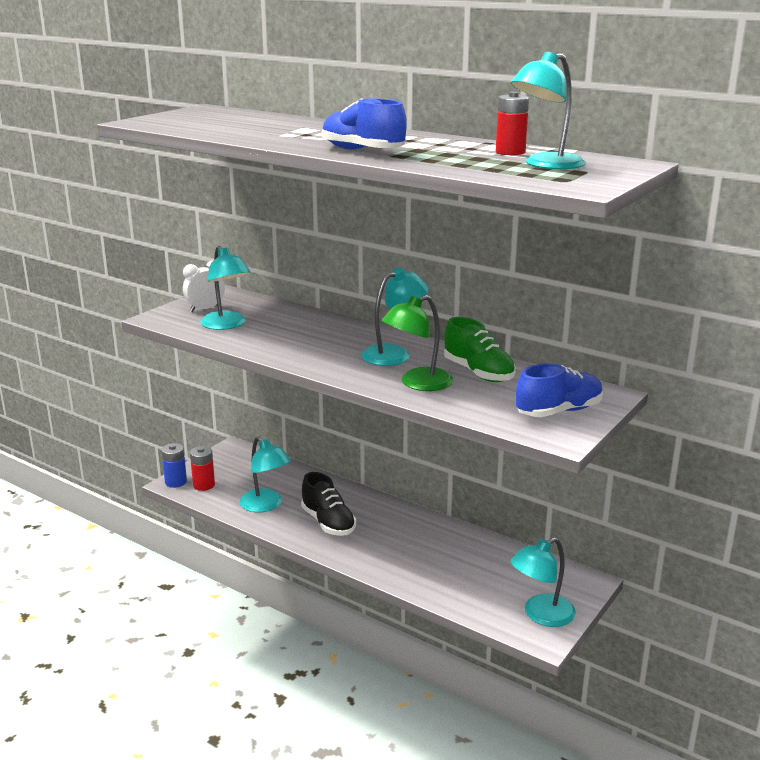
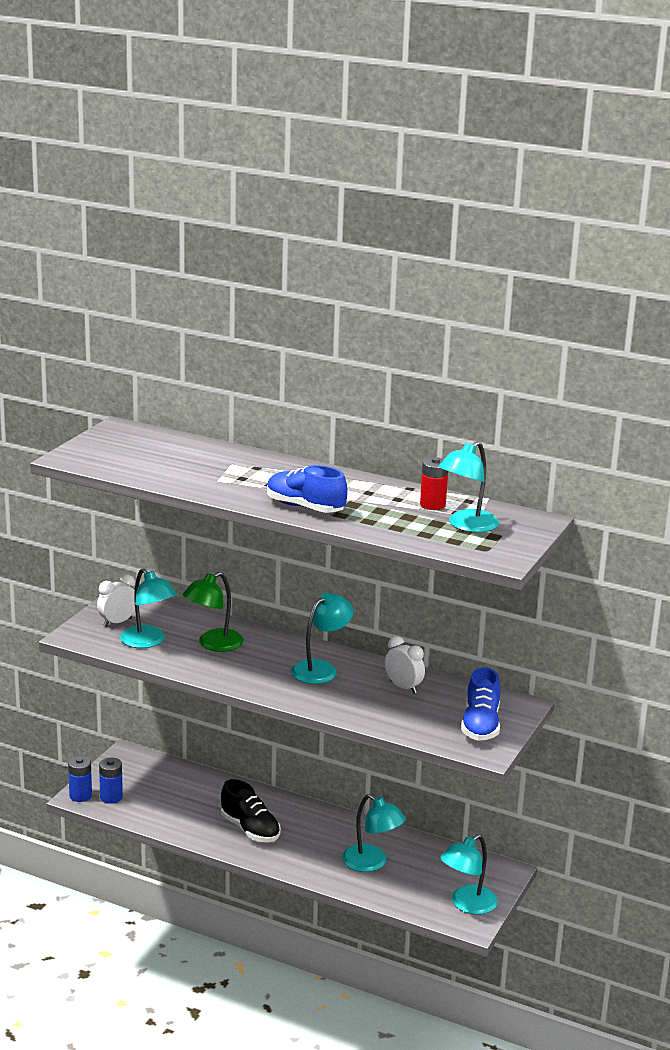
camera: 10 degrees left, 0 degrees up
(204, 485) = (111, 797): red battery -> blue battery
(266, 505) = (182, 815): turquoise lamp -> turquoise lamp (371, 863)
(417, 383) = (351, 702): green lamp -> green lamp (213, 644)
(478, 373) = (403, 687): green shoe -> white clock
(559, 411) = (480, 725): blue shoe -> blue shoe turned 135 degrees clockwise

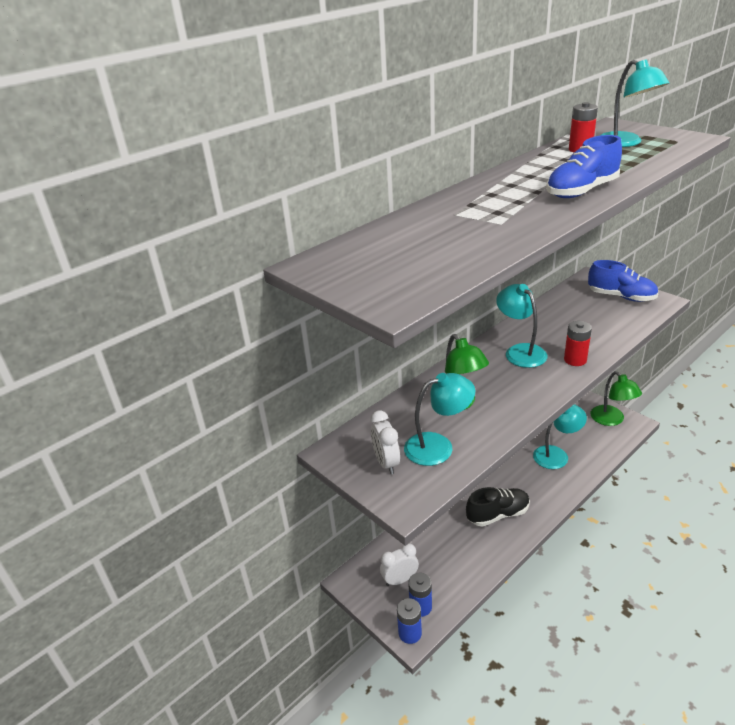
camera: 65 degrees left, 10 degrees up
(319, 700) = (575, 360): none -> red battery
(403, 687) = (559, 318): white clock -> white clock (400, 580)
(467, 905) = (611, 420): turquoise lamp -> green lamp

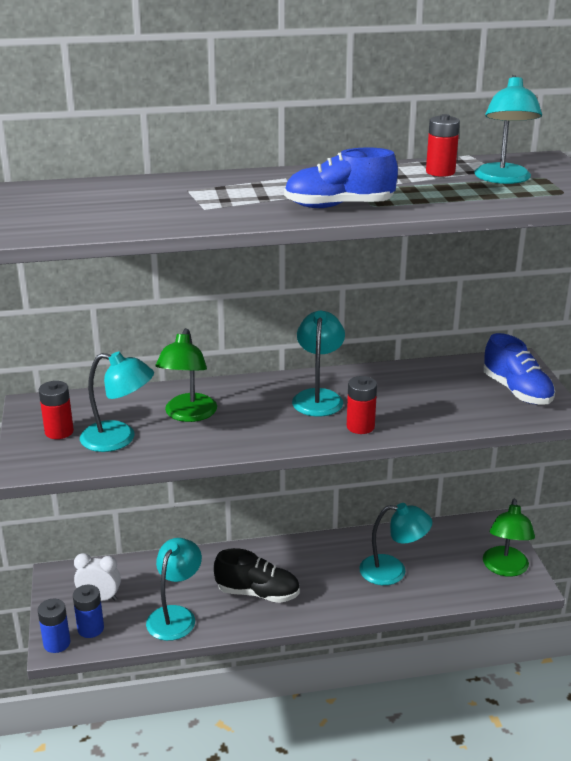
camera: 30 degrees right, 5 degrees down
(386, 463) = (59, 432): white clock -> red battery
(465, 561) = (175, 615): none -> turquoise lamp

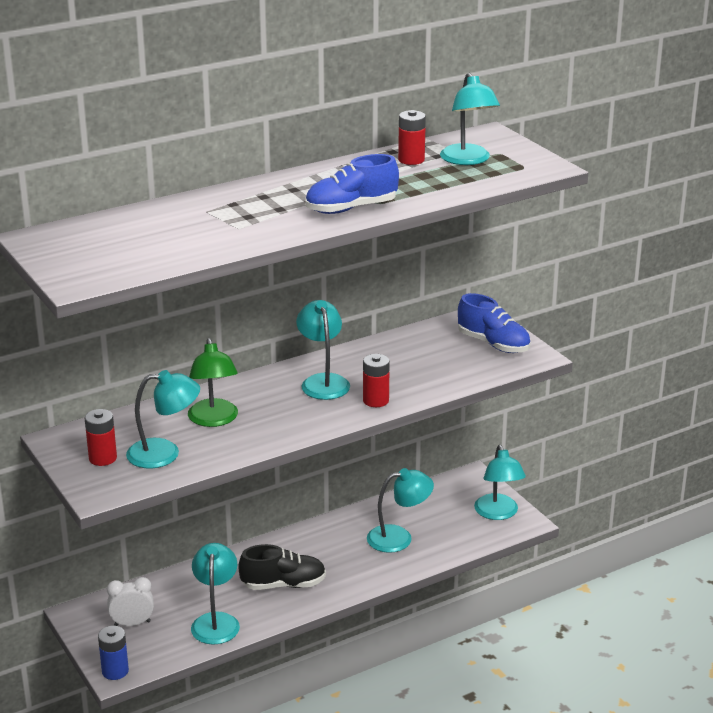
camera: 20 degrees left, 0 degrees up
(90, 629) = (140, 651): blue battery -> none
(505, 568) = (498, 513): green lamp -> turquoise lamp

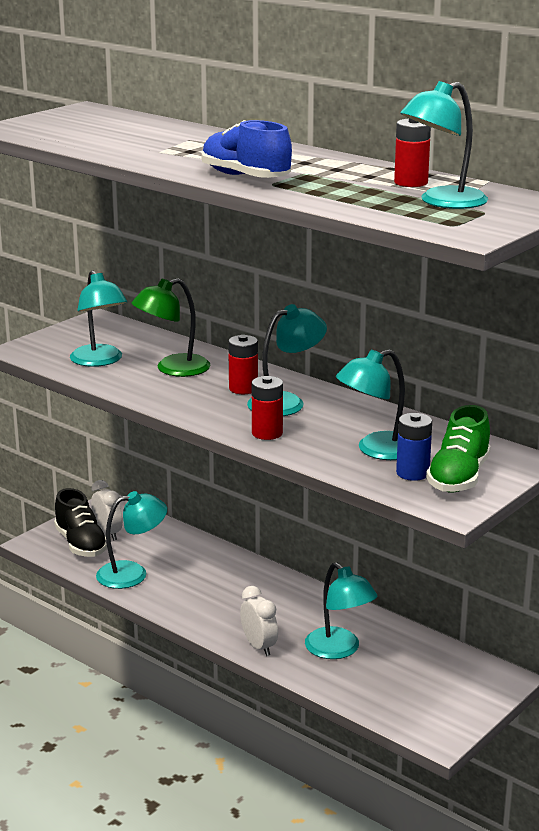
camera: 70 degrees right, 5 degrees down
(103, 458) = (78, 341): red battery -> red battery (243, 388)
(115, 671) = (38, 542): blue battery -> blue battery (412, 473)
(283, 584) = (210, 597): black shoe -> black shoe (81, 544)
(372, 575) = (259, 646): none -> white clock
(493, 344) = (458, 477): blue shoe -> green shoe
(498, 513) = (440, 712): turquoise lamp -> turquoise lamp (376, 450)

